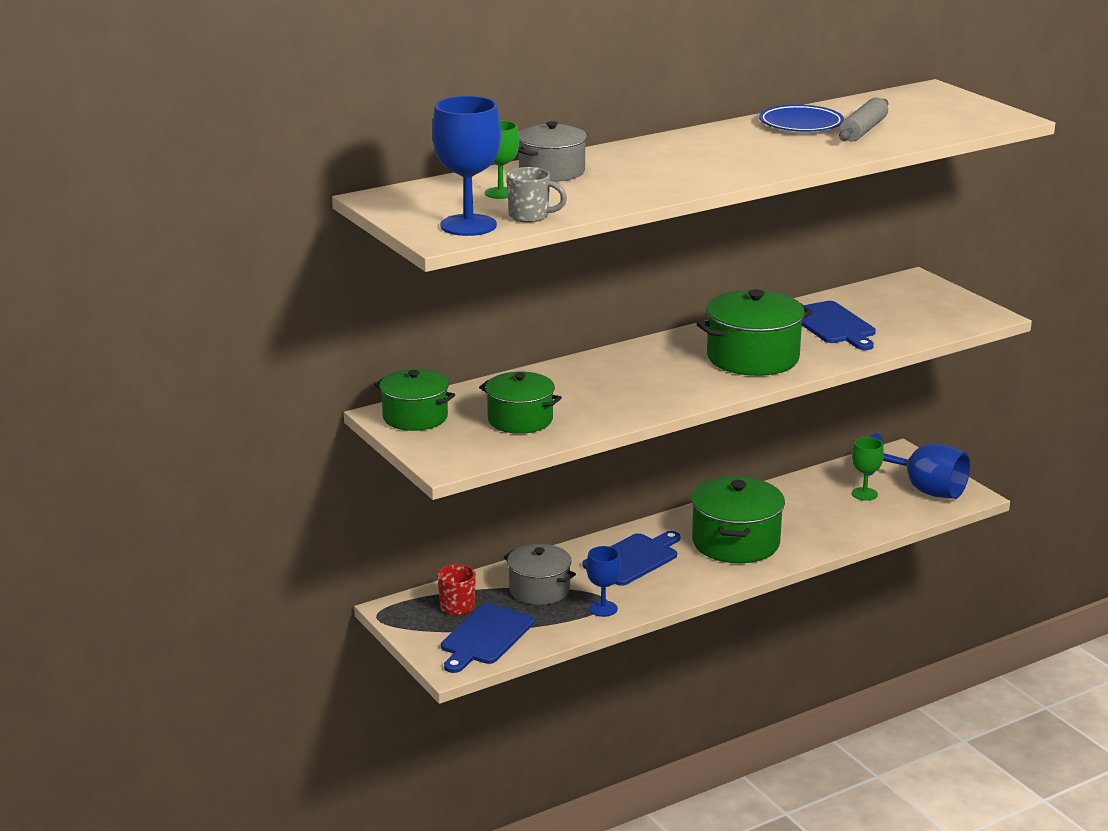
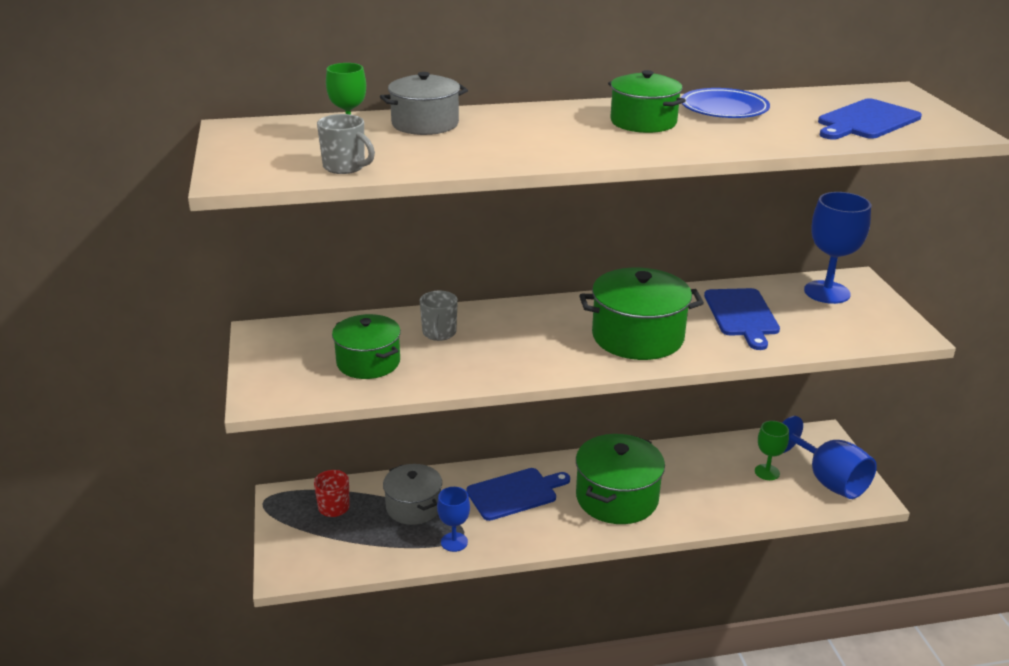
camera: 20 degrees right, 5 degrees up
(415, 417) = (282, 340): green pot -> green pot (643, 122)
(468, 225) = (275, 168): blue goblet -> blue goblet (827, 292)
(485, 637) = (334, 546): blue cutting board -> blue cutting board (866, 121)
(564, 386) = (439, 333): none -> grey mug
(863, 130) = (784, 123): grey rolling pin -> none

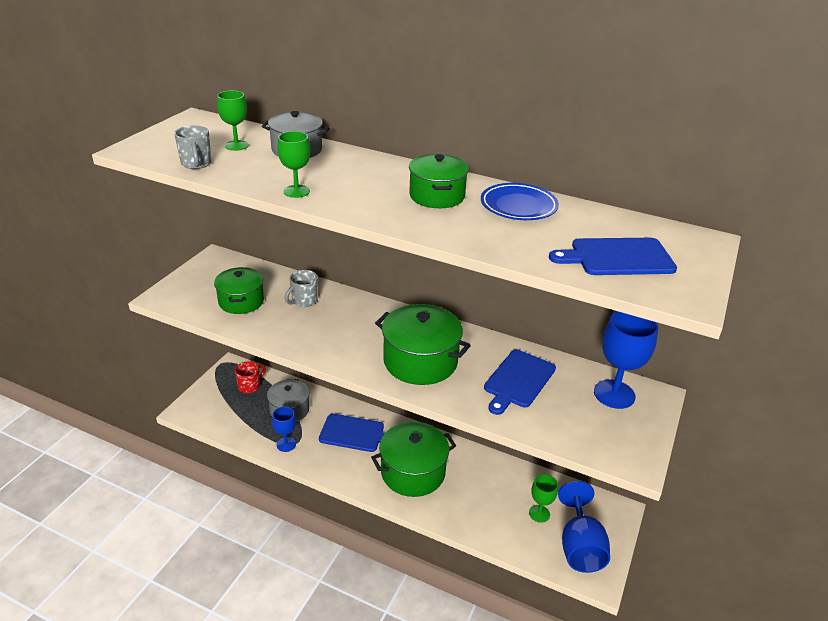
camera: 35 degrees right, 5 degrees up
(509, 157) = (296, 191): none -> green goblet

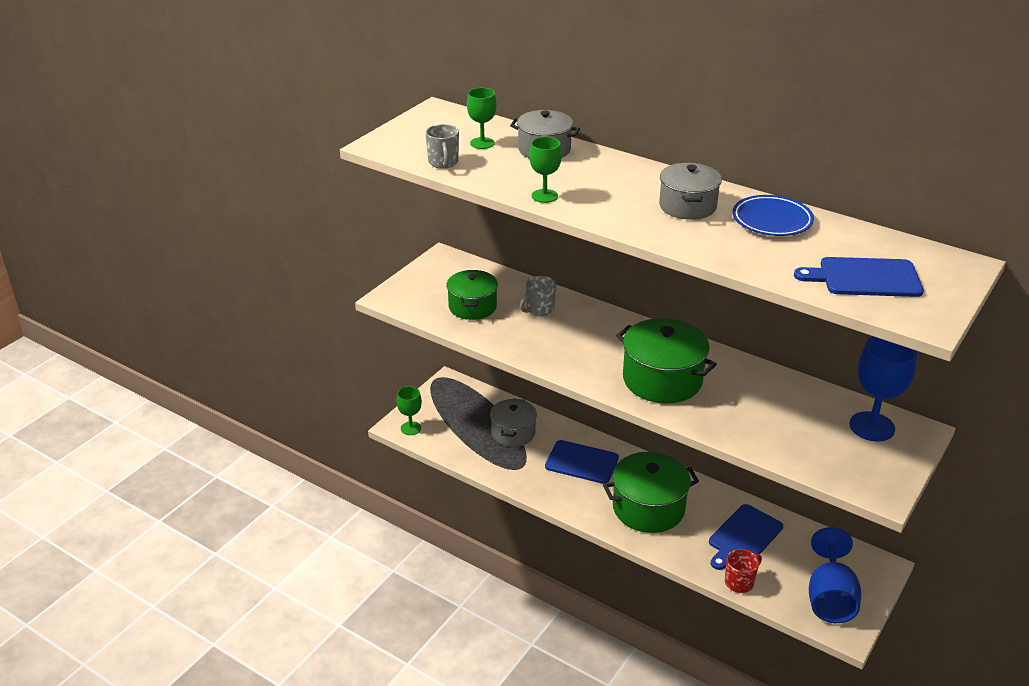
camera: 10 degrees right, 0 degrees up
(250, 386) = (469, 405): red mug -> red mug (740, 582)
(286, 444) = (509, 468): blue goblet -> none
(437, 196) = (687, 206): green pot -> grey pot
(518, 380) = (767, 406): blue cutting board -> blue cutting board (743, 537)
(539, 513) = (788, 561): green goblet -> green goblet (411, 428)

